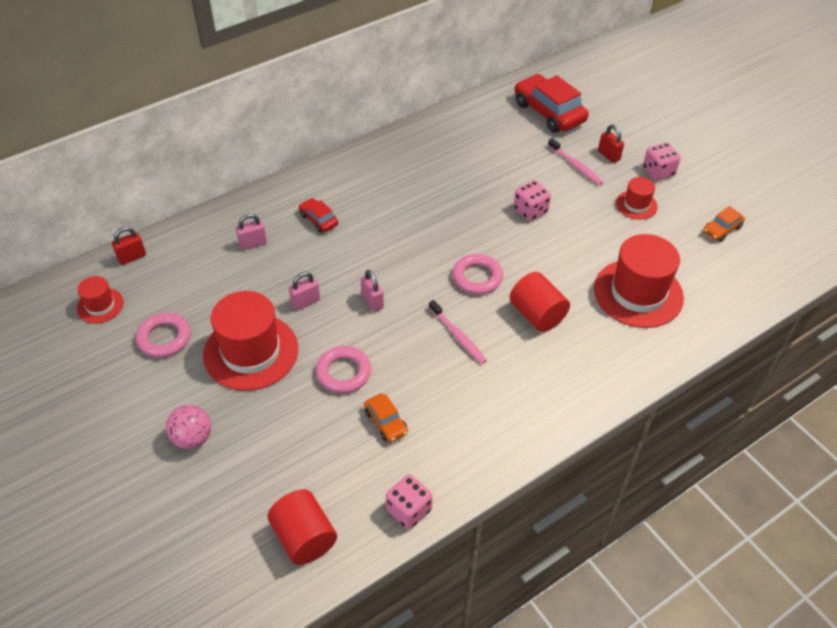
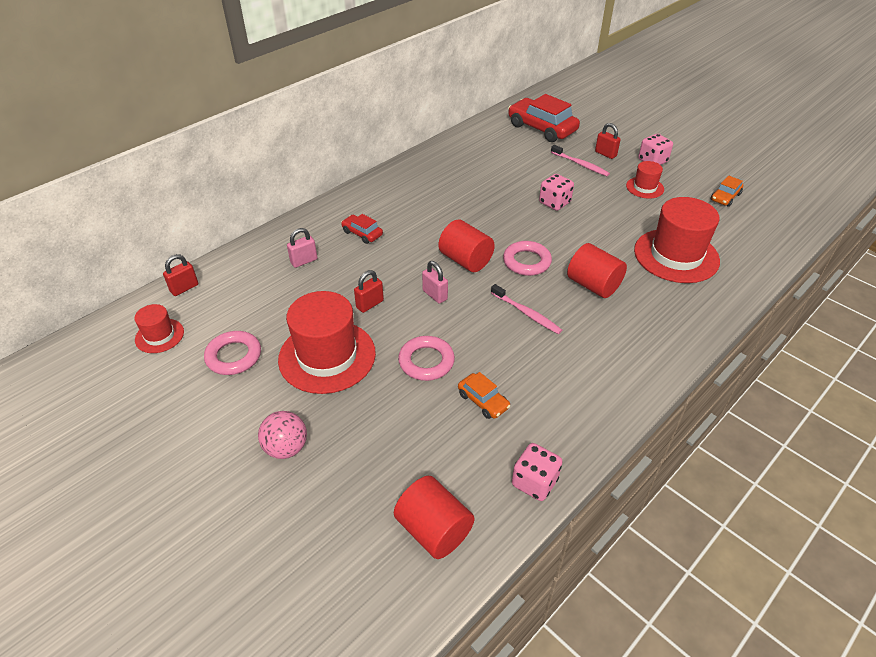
camera: 10 degrees left, 5 degrees down
(305, 302) = (370, 304): pink padlock -> red padlock
(415, 267) = (465, 260): none -> red cylinder

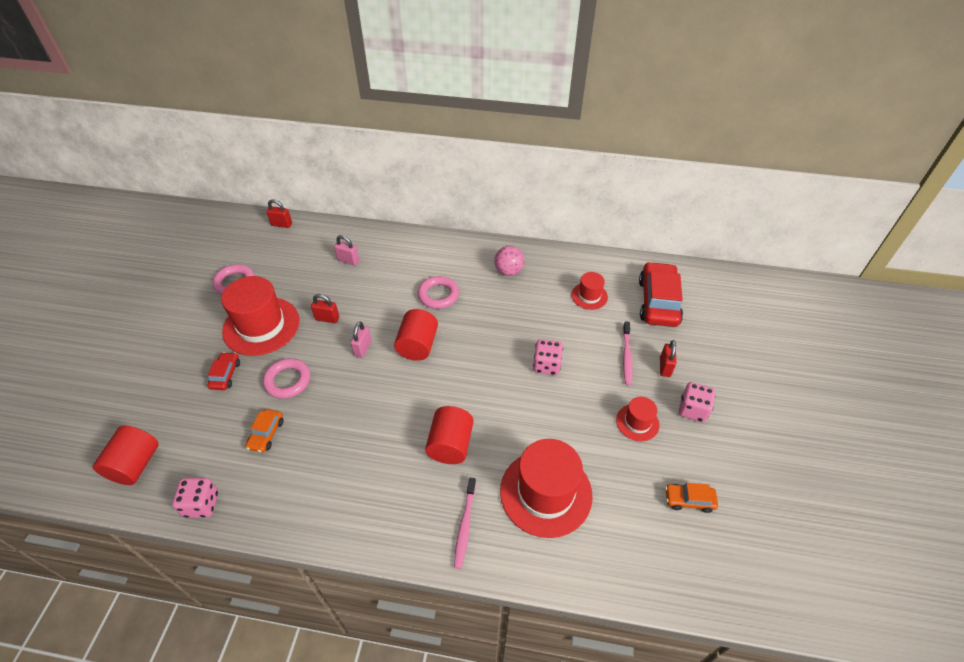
camera: 55 degrees right, 5 degrees up
(159, 336) = (233, 241): red hat -> red hat (589, 296)
(286, 448) = (170, 353): pink ball -> pink ball (508, 271)
(362, 233) = (402, 271): red car -> red car (225, 375)
(526, 262) = (446, 384): pink ring -> pink ring (438, 295)
(526, 313) = (381, 415): pink toothbrush -> pink toothbrush (465, 525)

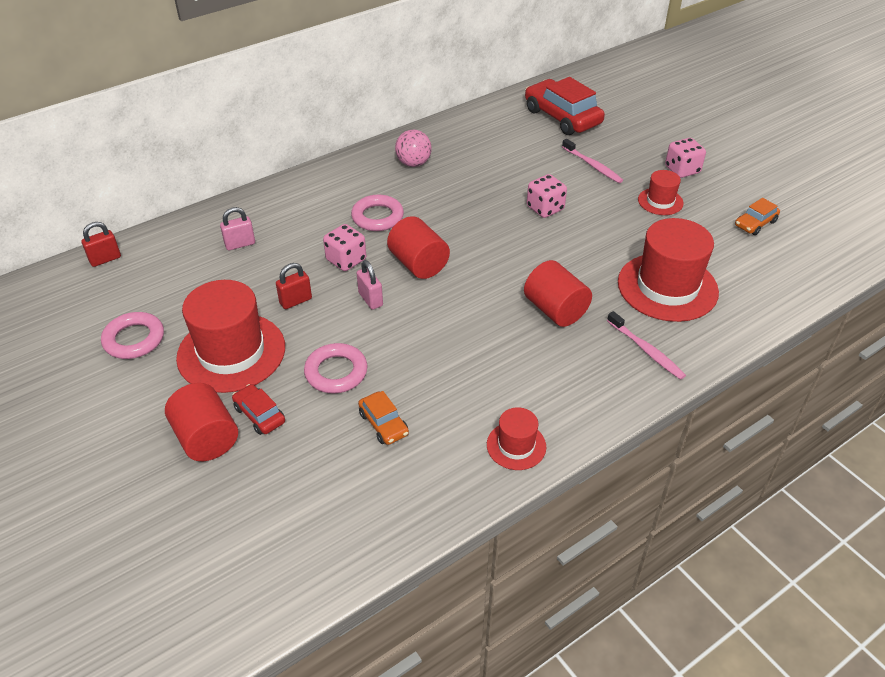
camera: 45 degrees left, 5 degrees down
(135, 464) = (283, 553): red cylinder -> red cylinder (206, 438)
(201, 504) = (409, 520): pink dice -> pink dice (346, 260)
(589, 296) = (506, 143): red hat -> red hat (516, 446)
(665, 367) = (627, 156): red padlock -> none

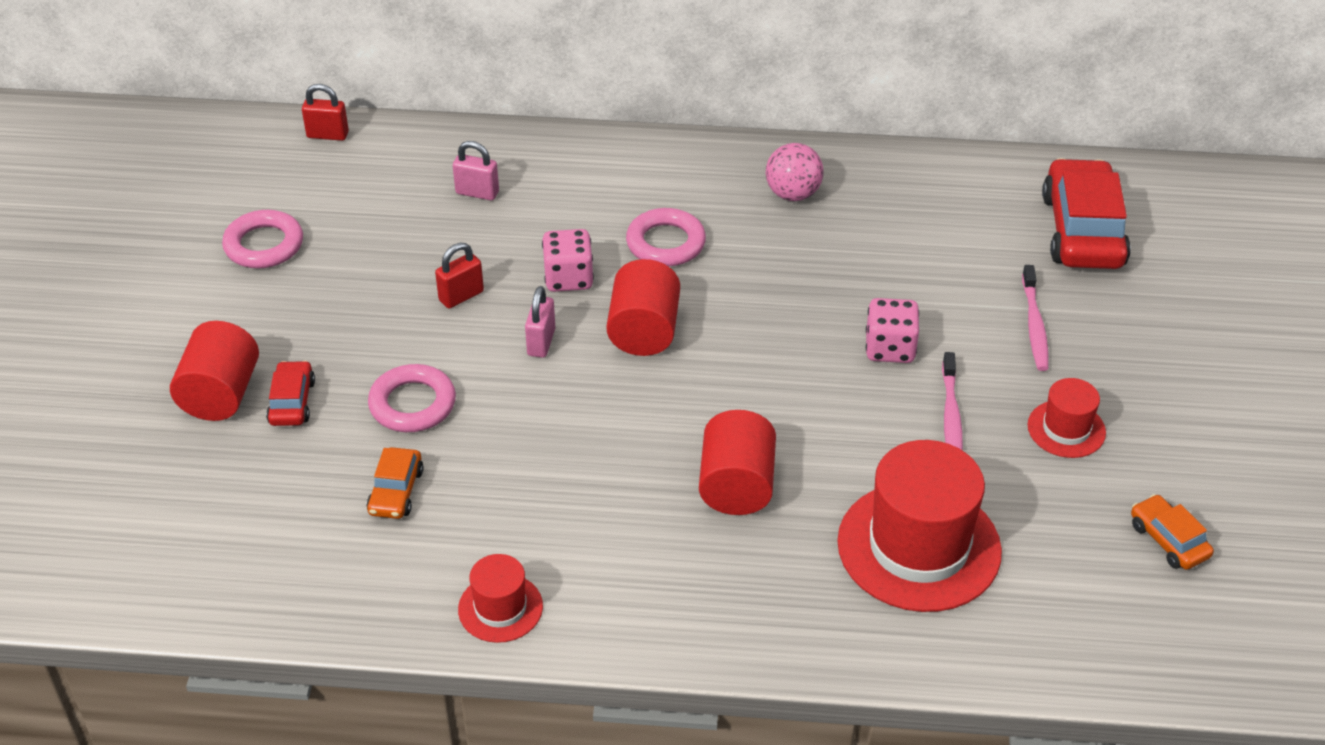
camera: 40 degrees right, 0 degrees up
(231, 352) = (337, 316): red hat -> none
(295, 301) = (461, 296): red padlock -> red padlock turned 45 degrees counterclockwise
(646, 350) = (785, 604): pink toothbrush -> pink toothbrush (951, 417)
(682, 170) = (1162, 403): pink dice -> none
(755, 223) = (1168, 540): orange car -> orange car turned 60 degrees clockwise

